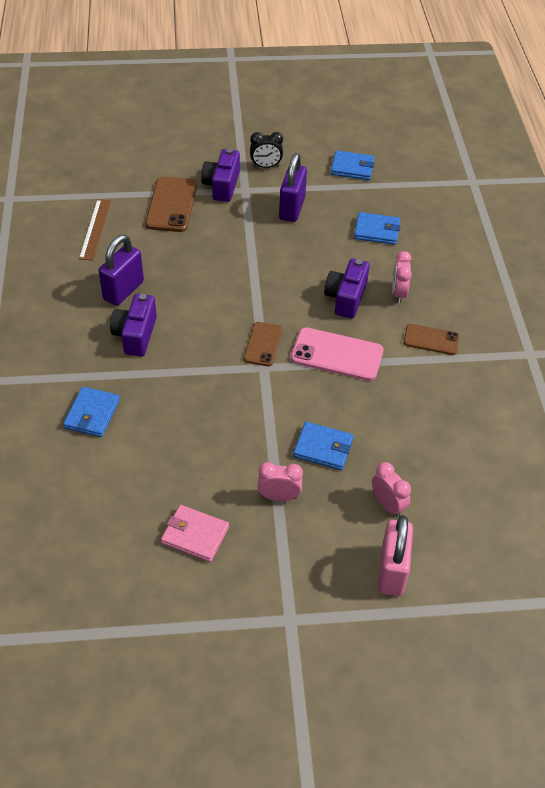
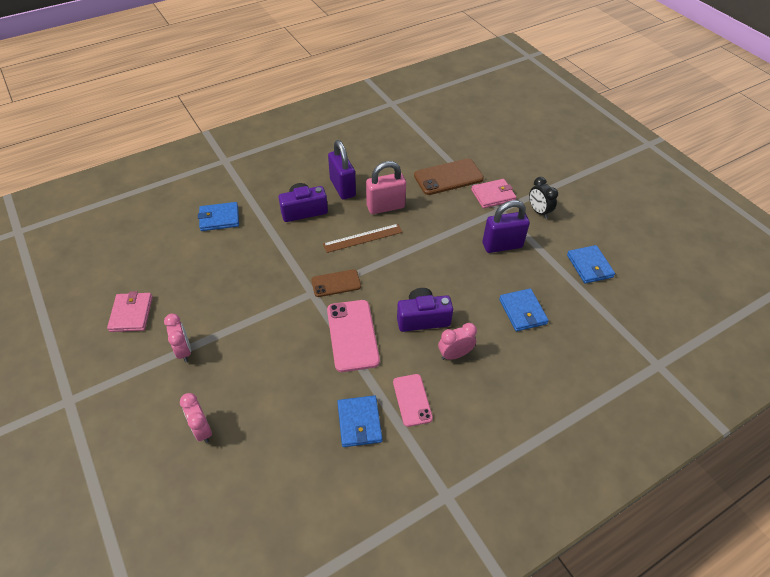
camera: 65 degrees right, 0 degrees up
(95, 229) = (393, 151): brown ruler -> brown ruler (363, 238)
(123, 290) = (342, 188): purple padlock -> purple padlock turned 60 degrees clockwise
(222, 185) = (493, 195): purple camera -> pink wallet
(323, 448) = (245, 362): blue wallet -> blue wallet (359, 422)
(388, 504) = (202, 430): pink clock -> pink clock turned 120 degrees clockwise
(392, 571) = (132, 457): pink padlock -> pink padlock (385, 207)
(431, 339) = (412, 400): brown phone -> pink phone

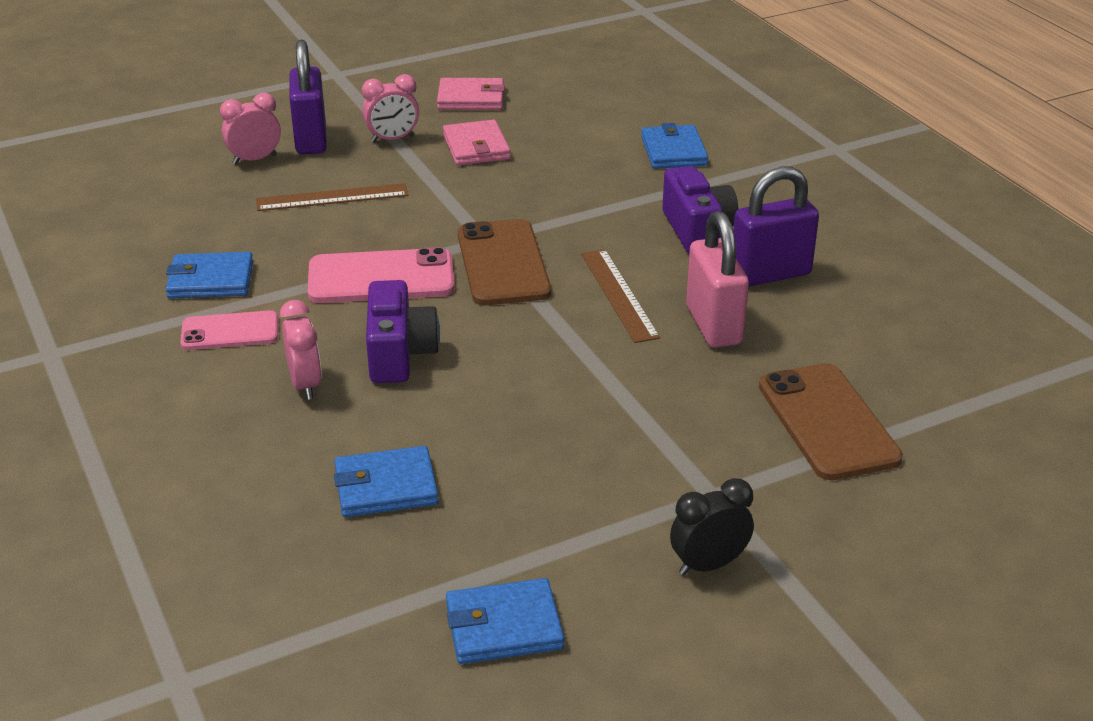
camera: 95 degrees right, 15 degrees down
(260, 373) = (332, 197): none -> brown ruler
(336, 283) = (502, 263): brown phone -> brown phone, size x1.60
(493, 195) = (766, 489): pink wallet -> pink wallet (476, 147)
(502, 245) = (587, 482): purple padlock -> purple padlock (311, 140)

